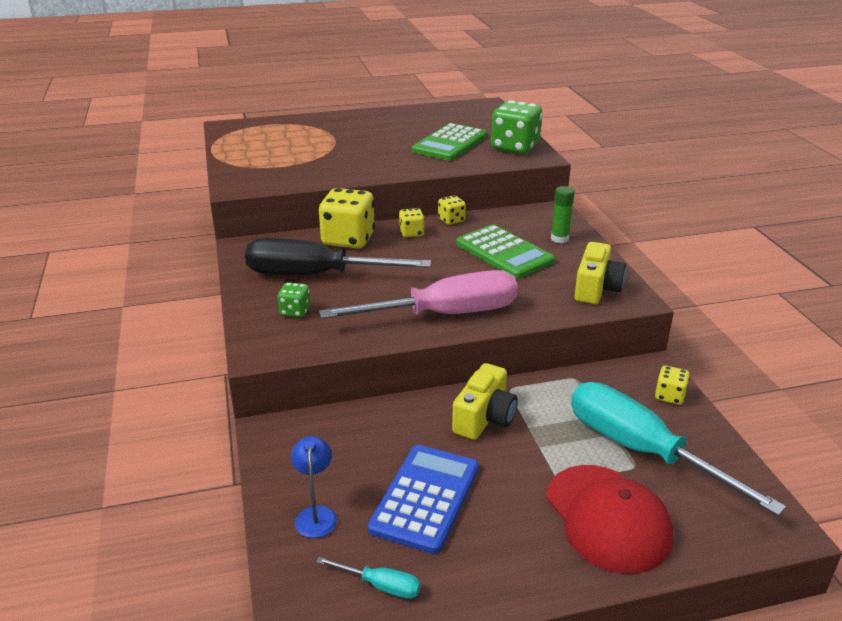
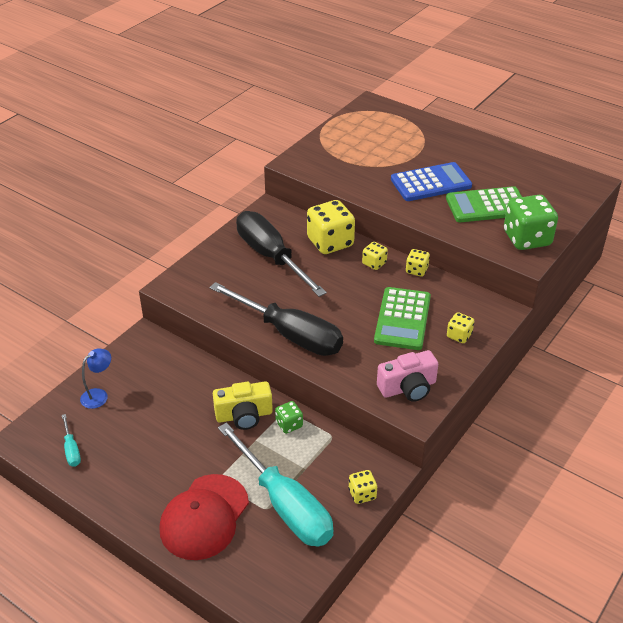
camera: 50 degrees right, 10 degrees up
(295, 311) = (223, 273): green dice -> green dice (289, 424)
(425, 498) = (149, 429): blue calculator -> blue calculator (431, 183)
(444, 314) = (290, 334): pink screwdriver -> black screwdriver
(559, 239) = (459, 335): green glue stick -> yellow dice
(596, 288) = (408, 388): yellow camera -> pink camera
(641, 450) = (285, 505): turquoise screwdriver -> turquoise screwdriver turned 135 degrees clockwise

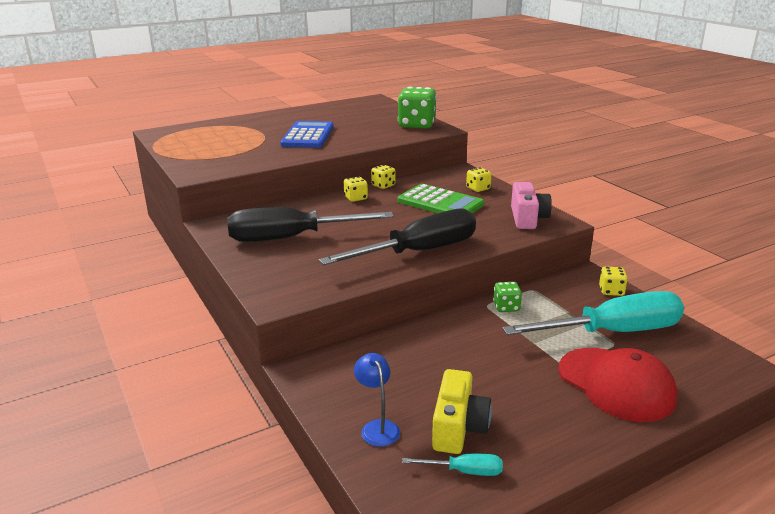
camera: 65 degrees left, 15 degrees down
(244, 415) = (479, 329): yellow camera -> yellow camera (458, 427)
(330, 242) = (304, 209): yellow dice -> none
(486, 206) = (362, 127): green calculator -> none

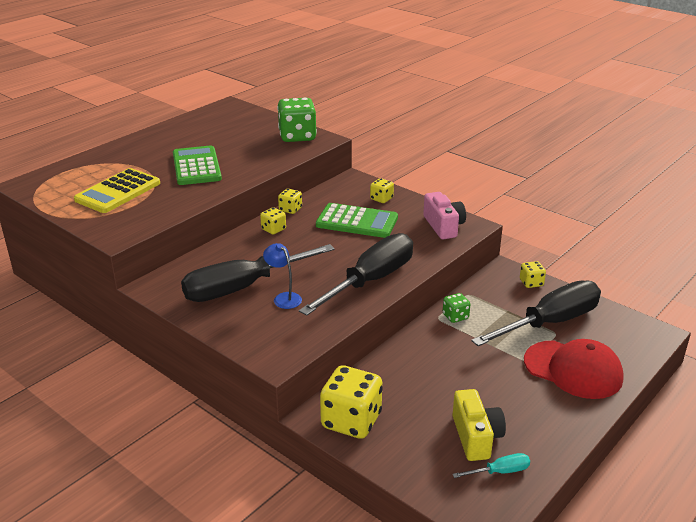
camera: 20 degrees left, 5 degrees up
(226, 145) = (118, 192): none -> yellow calculator
(308, 136) = (196, 166): blue calculator -> green calculator
(333, 381) = (351, 421): none -> yellow dice
(377, 427) = (413, 453): blue lamp -> blue lamp (283, 298)
(613, 332) = (550, 322): turquoise screwdriver -> black screwdriver

